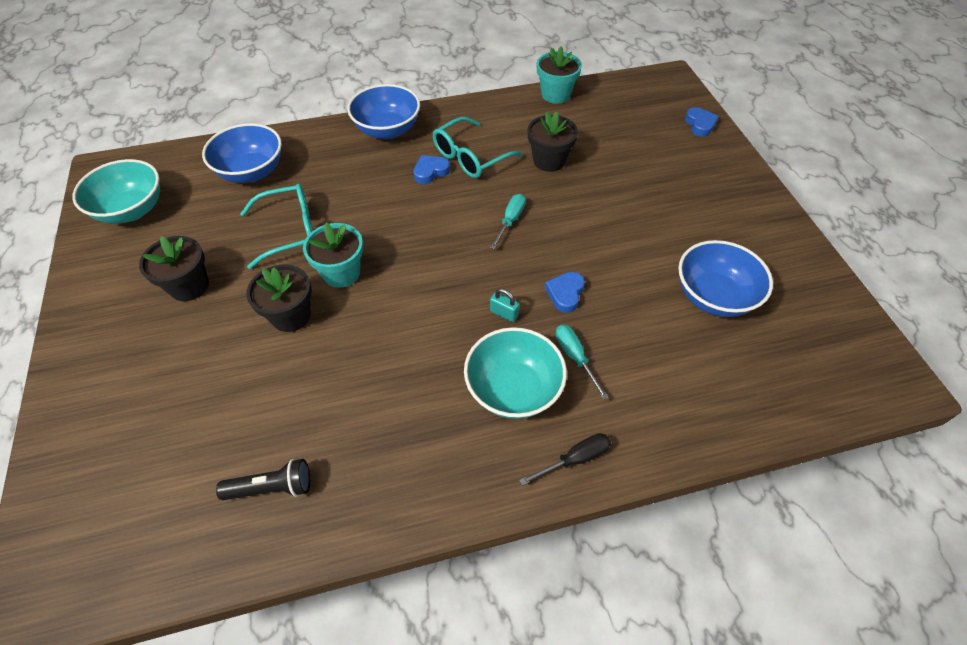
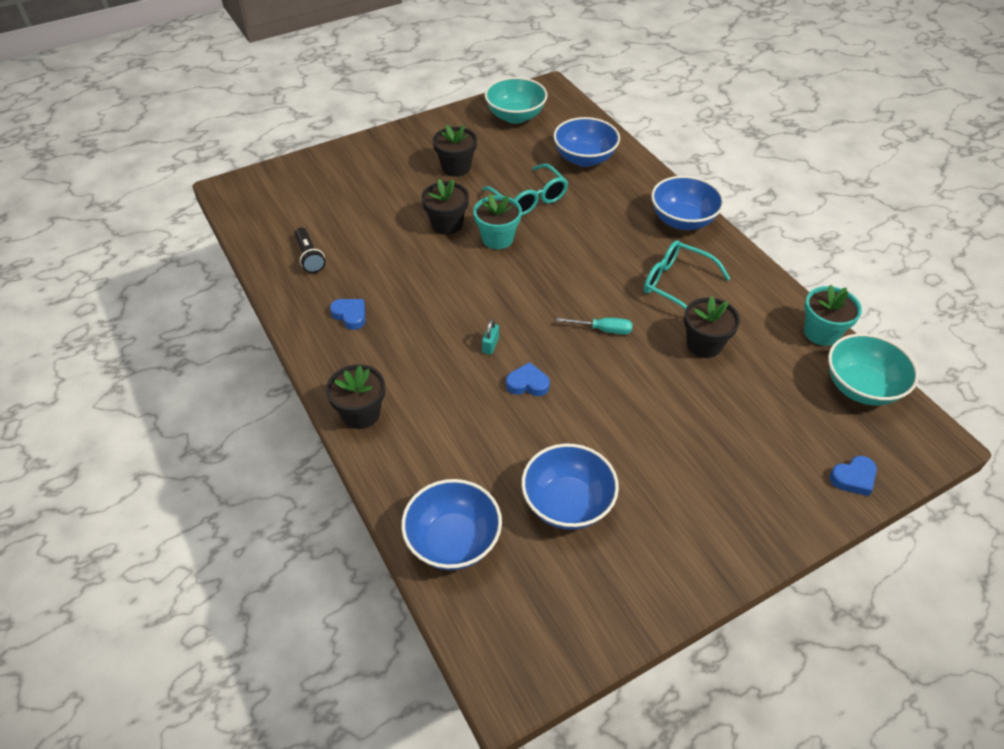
camera: 75 degrees right, 5 degrees down
(430, 172) = (640, 262): blue heart -> blue heart (350, 315)
(513, 389) = (415, 365): turquoise bowl -> turquoise bowl (861, 387)
(575, 357) = (458, 400): turquoise screwdriver -> none
(575, 459) = (361, 413): black screwdriver -> black flower pot
(753, 396) = (453, 541): none -> blue bowl

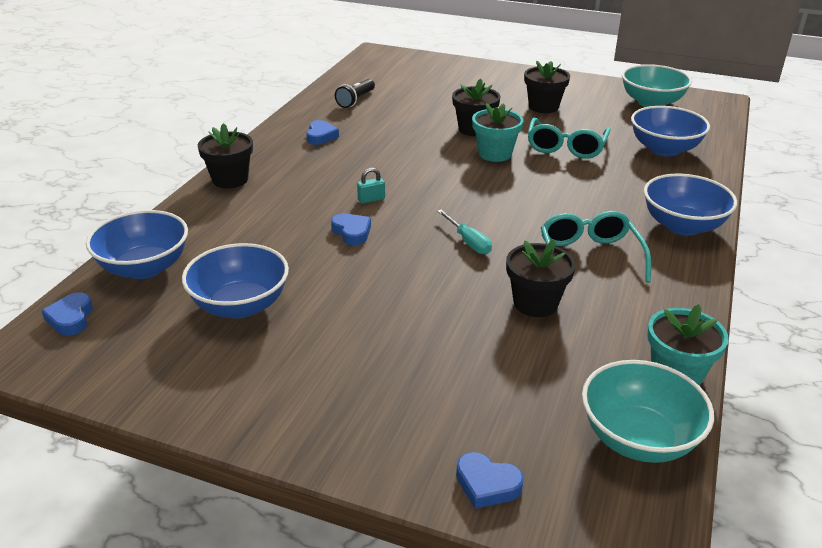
camera: 50 degrees right, 15 degrees down
(486, 626) = (71, 318): none -> blue heart

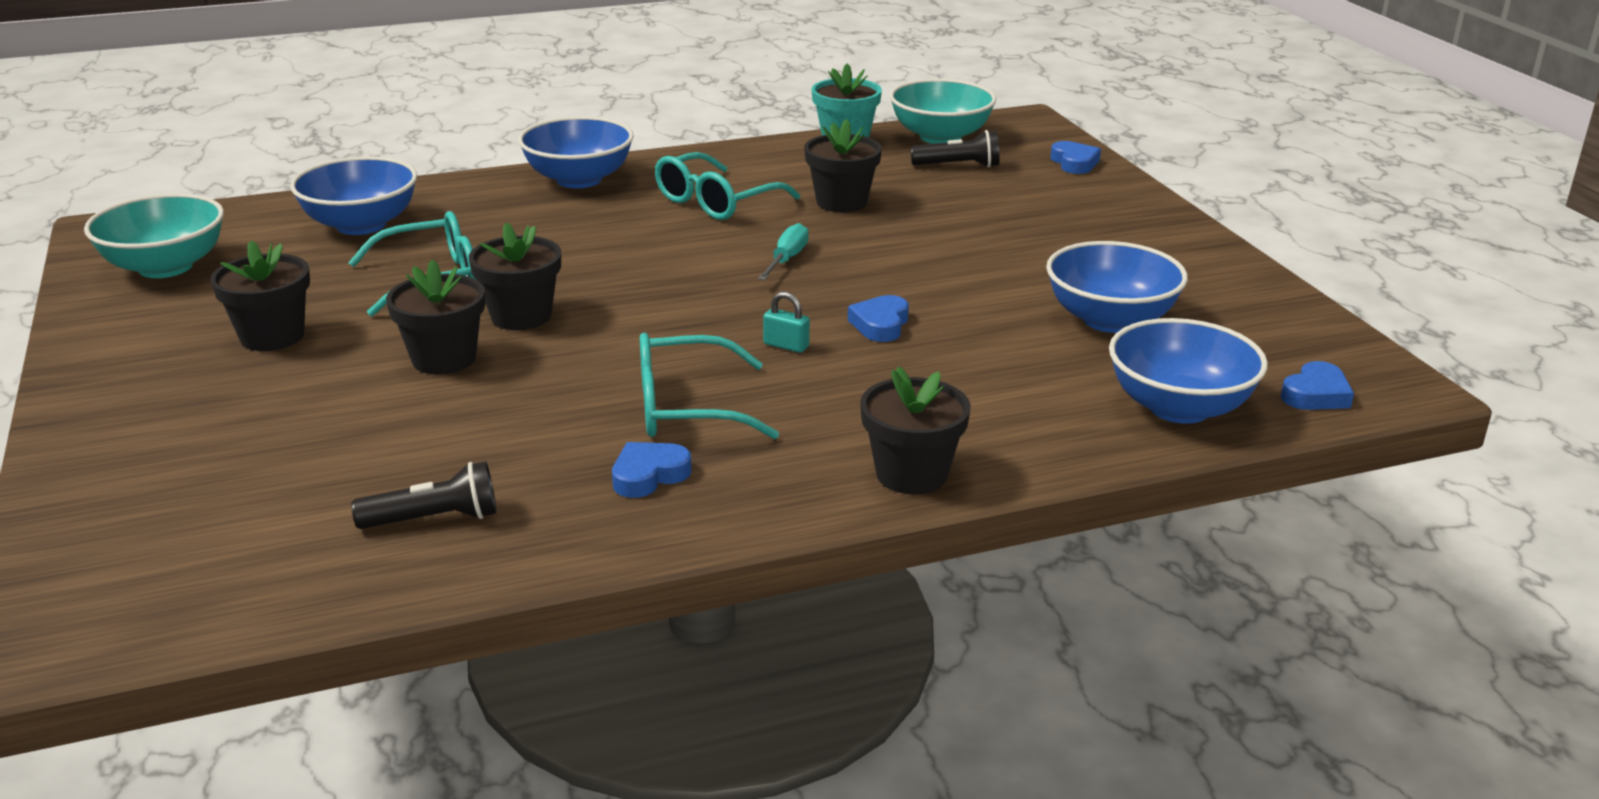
camera: 130 degrees left, 5 degrees down
(355, 158) = (685, 408): none -> turquoise glasses
(495, 154) = (521, 316): turquoise flower pot -> black flower pot
(552, 403) = (958, 166): none -> black flashlight

